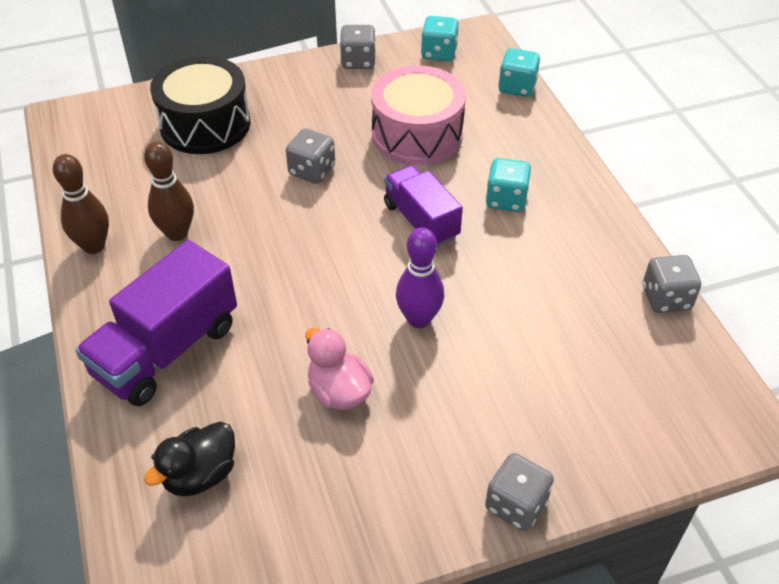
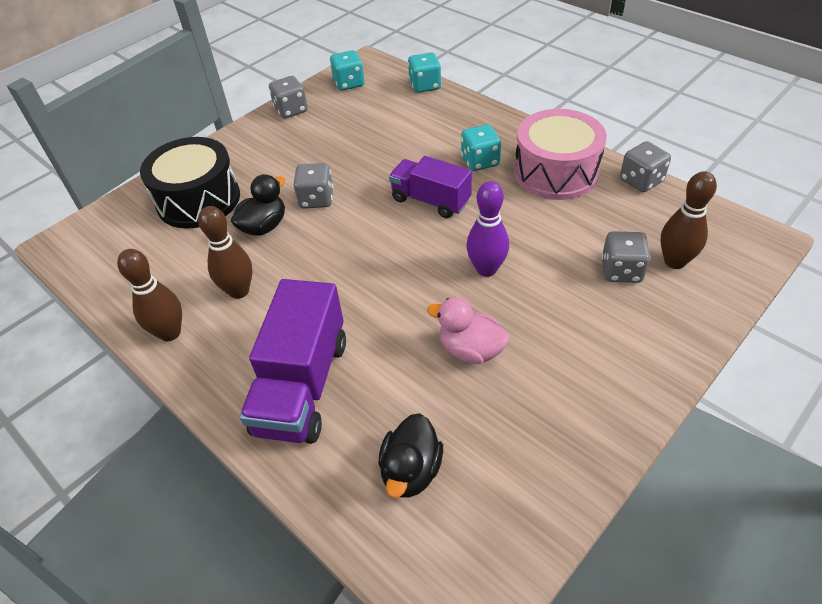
camera: 25 degrees left, 0 degrees up
(243, 178) = (264, 226): none -> black duck
(417, 135) = (378, 143): pink drum -> pink drum (556, 172)
(516, 504) = (665, 365): grey dice -> grey dice (621, 271)
(623, 404) = (674, 261): none -> brown bowling pin

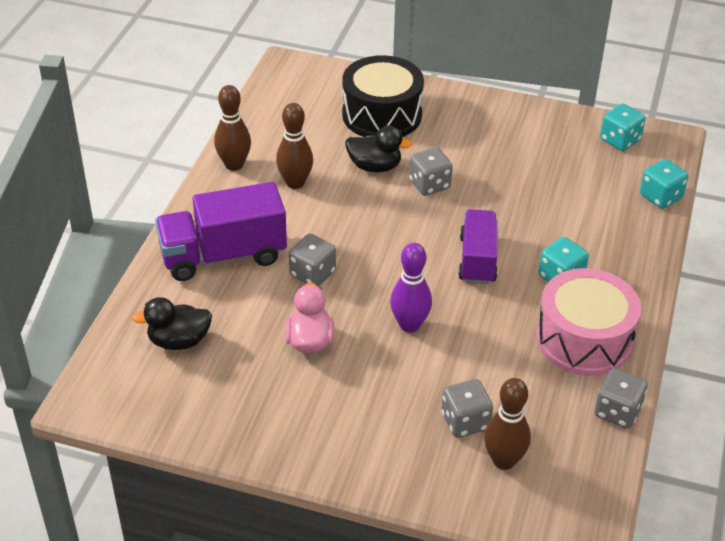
camera: 60 degrees right, 5 degrees down
(291, 110) = (544, 118): grey dice -> grey dice (312, 274)

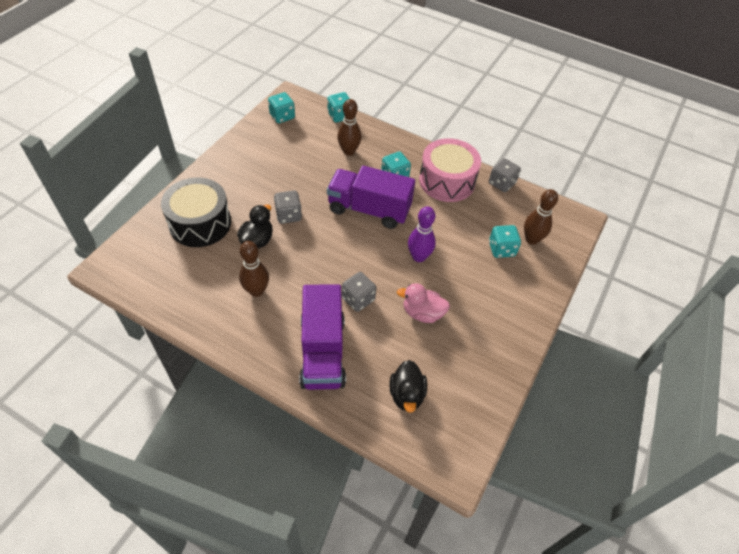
camera: 80 degrees left, 10 degrees up
(234, 165) = (218, 327): brown bowling pin -> brown bowling pin (349, 151)
(465, 421) = (501, 249): grey dice -> turquoise dice
(477, 260) = (369, 209): purple truck -> purple truck, size x1.50

